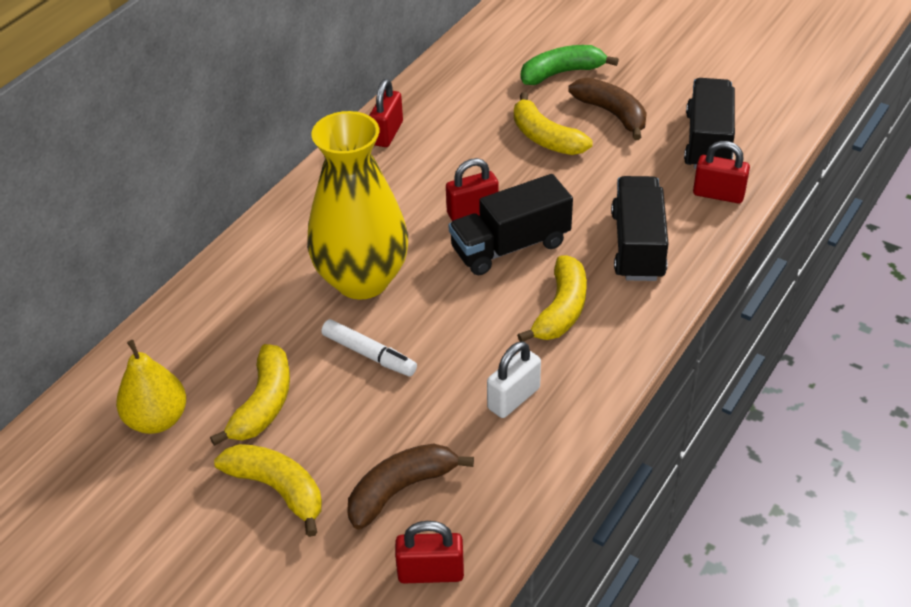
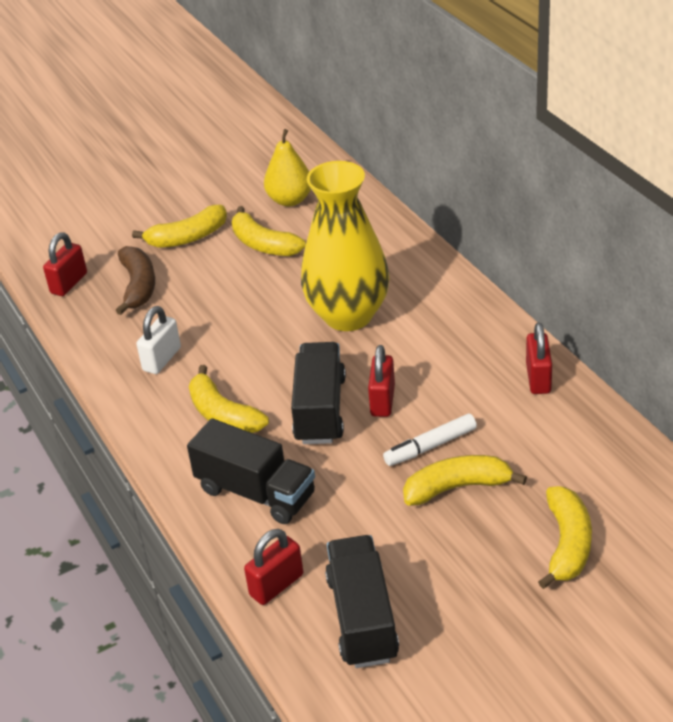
camera: 120 degrees right, 5 degrees down
(369, 354) = (266, 300): white marker -> white marker (430, 446)
(387, 133) = (538, 378): red padlock -> red padlock turned 45 degrees clockwise
(513, 398) = (162, 359): white padlock -> white padlock turned 45 degrees clockwise
(561, 73) = (567, 544): green banana -> yellow banana
(612, 114) = (464, 557): brown banana -> none
(707, 141) = (362, 618): black truck -> black truck turned 135 degrees counterclockwise

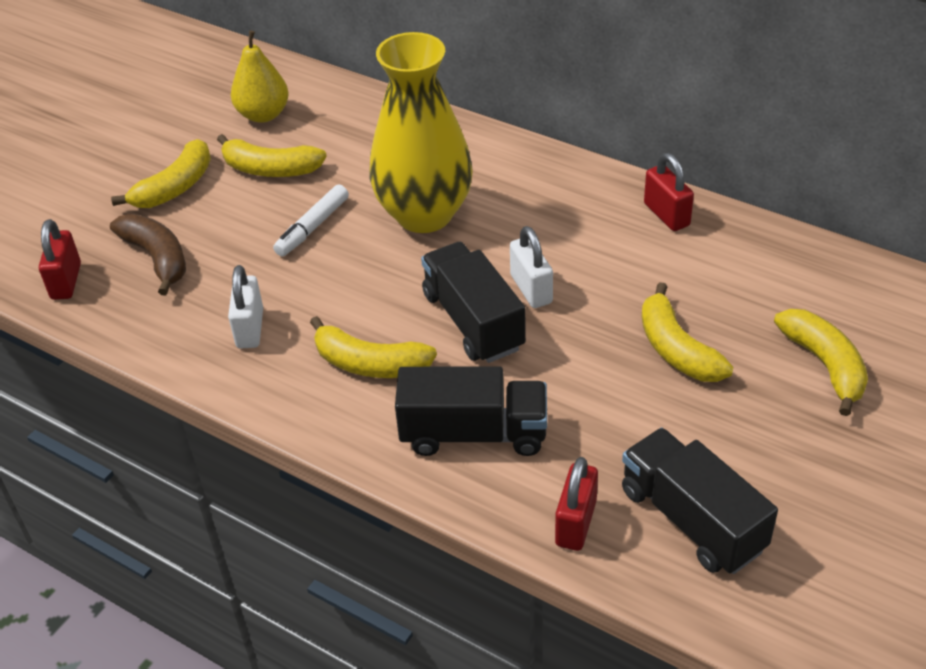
camera: 30 degrees left, 5 degrees up
(382, 401) = (531, 289): red padlock -> white padlock
(430, 446) = (617, 318): white marker -> white marker (312, 227)
(457, 487) = (676, 349): yellow banana -> yellow banana turned 75 degrees counterclockwise

